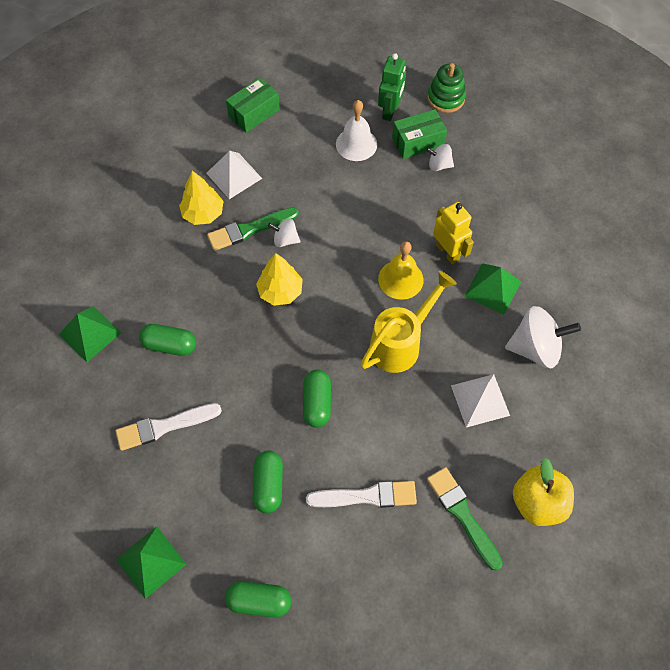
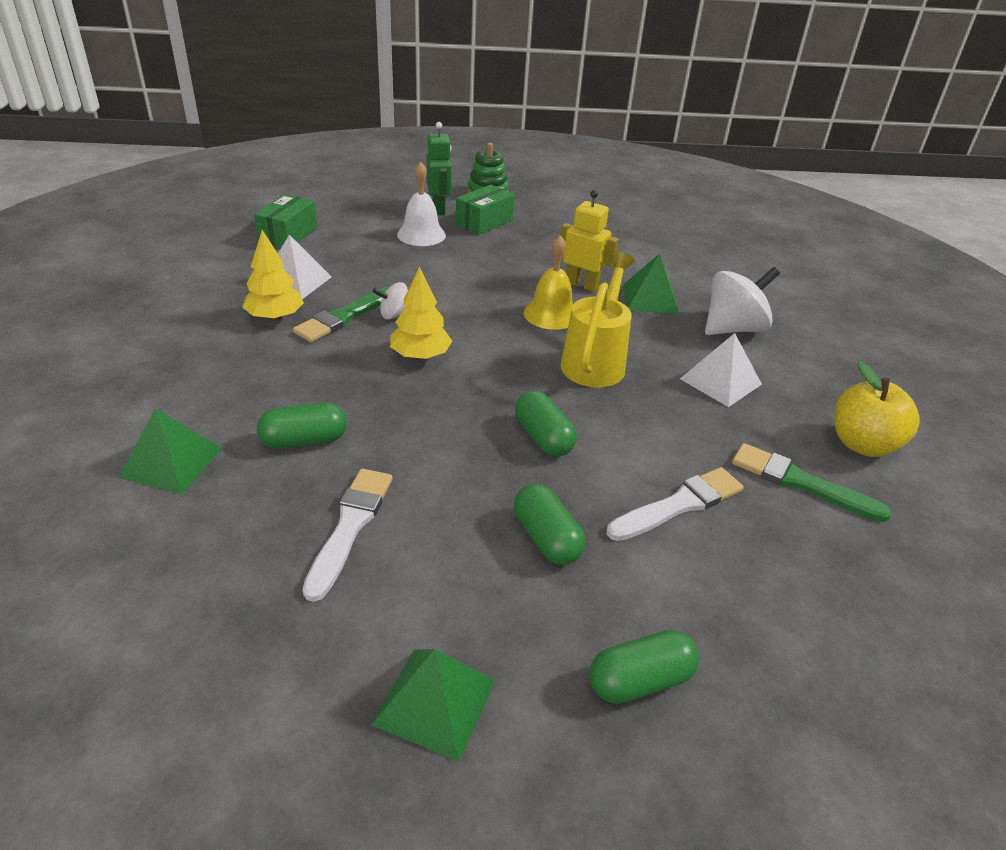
camera: 30 degrees left, 25 degrees down
(164, 426) = (350, 526): white brush -> white brush turned 150 degrees clockwise
(439, 165) = (519, 232): white spinning top -> none

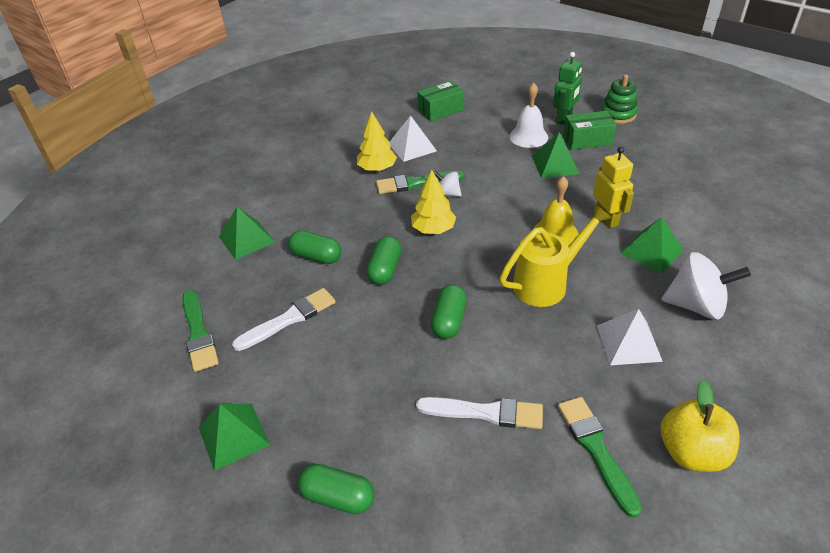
camera: 45 degrees right, 5 degrees up
(231, 611) = (198, 333): none -> green brush
(478, 253) = (555, 164): none -> green pyramid
(546, 538) = (379, 385): green capsule -> green capsule (385, 269)

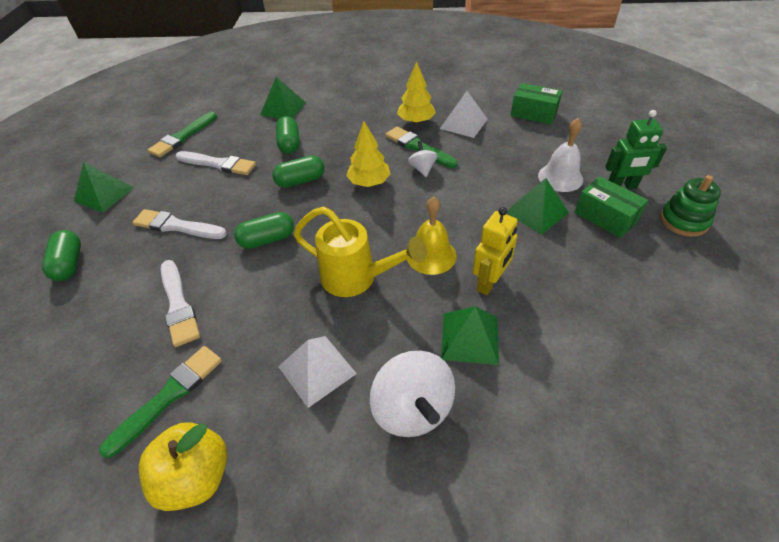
camera: 55 degrees right, 5 degrees up
(363, 383) = (177, 226): none -> white brush

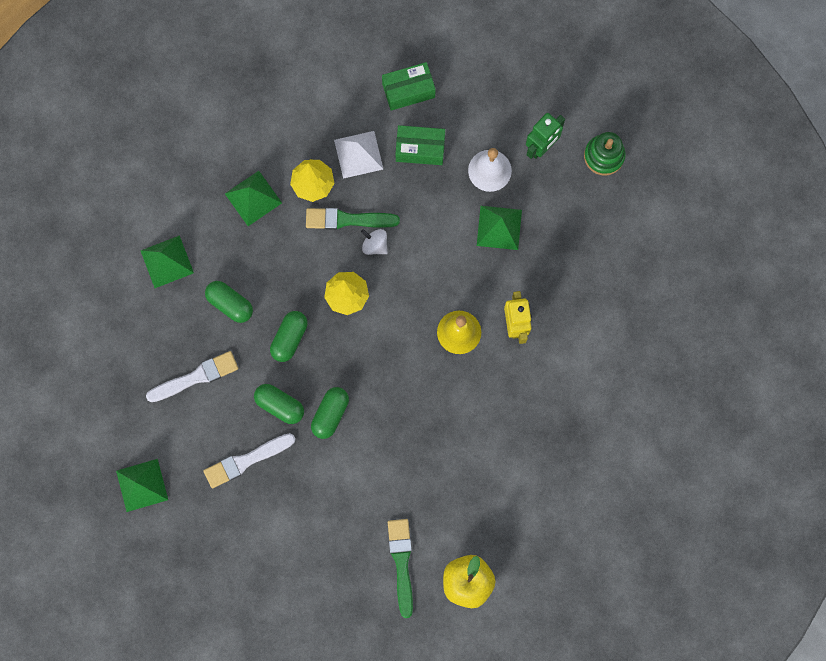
camera: 45 degrees left, 30 degrees up
(69, 264) = (211, 554): green capsule -> green capsule (280, 405)
(178, 305) = (333, 512): white brush -> none
(183, 137) = (118, 374): green brush -> none
(317, 370) = (468, 475): white pyramid -> none
(357, 278) = (428, 393): yellow watering can -> none
(412, 409) = (542, 451): white spinning top -> none
(470, 338) = (536, 378): green pyramid -> green pyramid (253, 198)
(605, 217) = (550, 194): green box -> green box (420, 149)

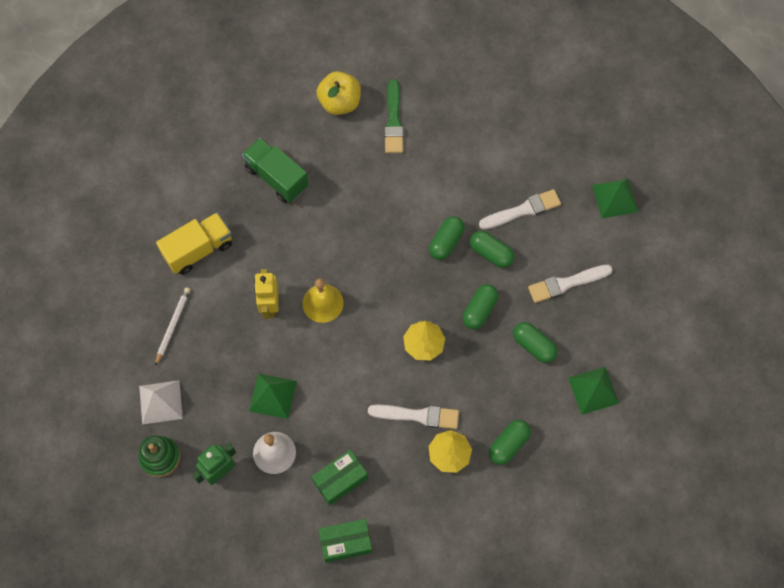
camera: 175 degrees left, 10 degrees down
(253, 198) = (508, 445): green pyramid -> green capsule
(347, 219) = (418, 415): green brush -> white brush
(358, 154) = (402, 480): white pyramid -> white pyramid (161, 402)
(375, 245) = (393, 389): white spinning top -> none
(420, 149) = (340, 480): green box -> green box turned 45 degrees counterclockwise
(529, 477) = (276, 177): none -> green truck
(603, 381) = (198, 250): none -> yellow truck
(615, 293) = (173, 325): none -> white pencil

